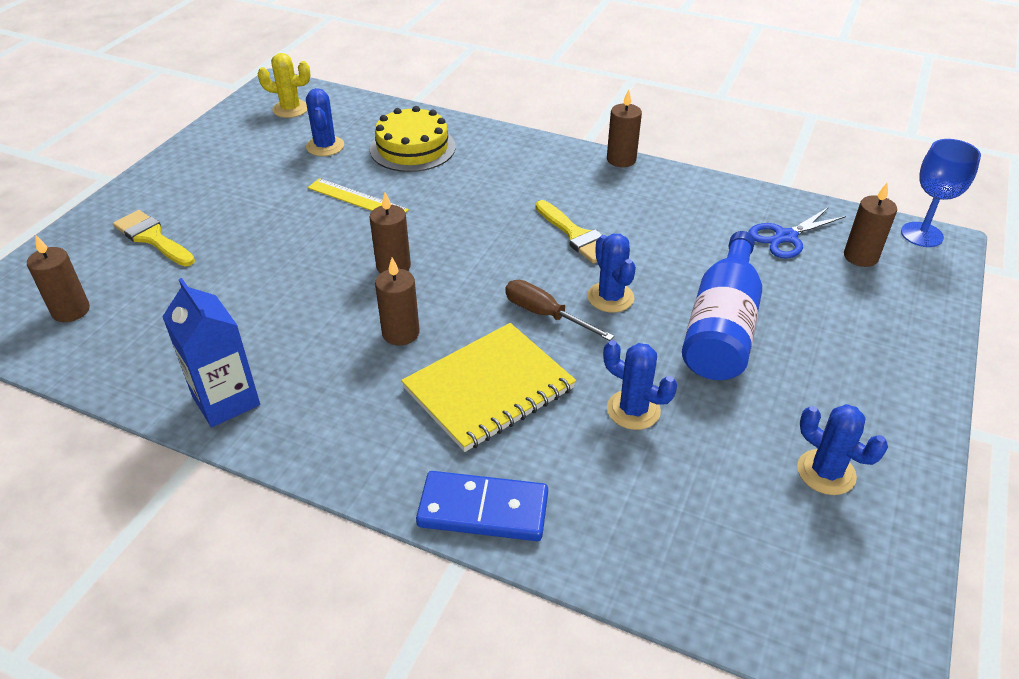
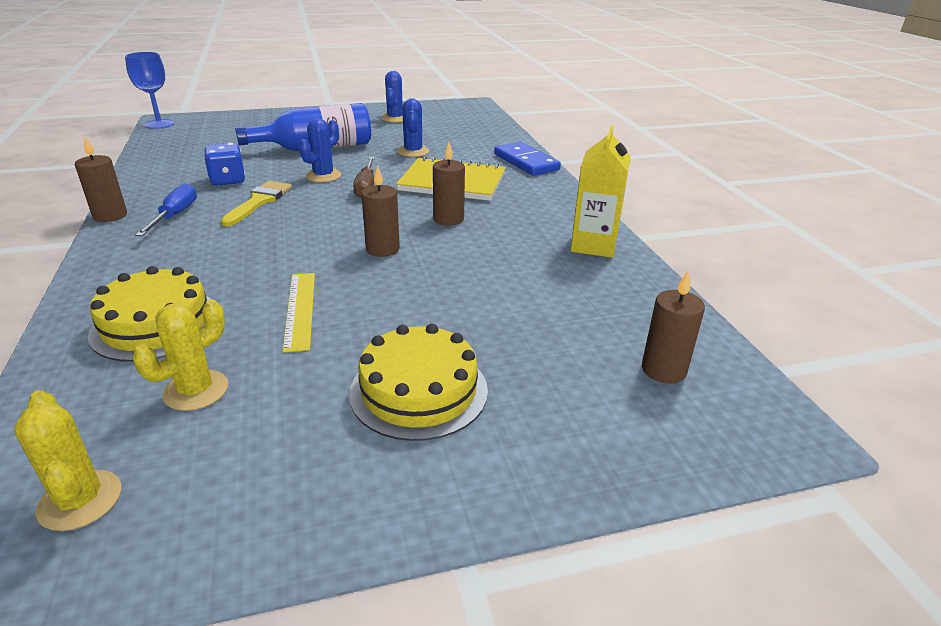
camera: 130 degrees left, 10 degrees down
(152, 238) = (518, 400): yellow brush -> none
(215, 209) = (419, 391): none -> yellow cake
(226, 400) = (593, 245): blue carton -> yellow carton
(325, 146) = (196, 390): blue cactus -> yellow cactus
(589, 187) = (175, 215): none -> blue screwdriver
(655, 233) = (228, 180): none -> blue dice
(786, 237) = (195, 149): blue scissors -> none
(860, 257) = (201, 132): brown candle -> none

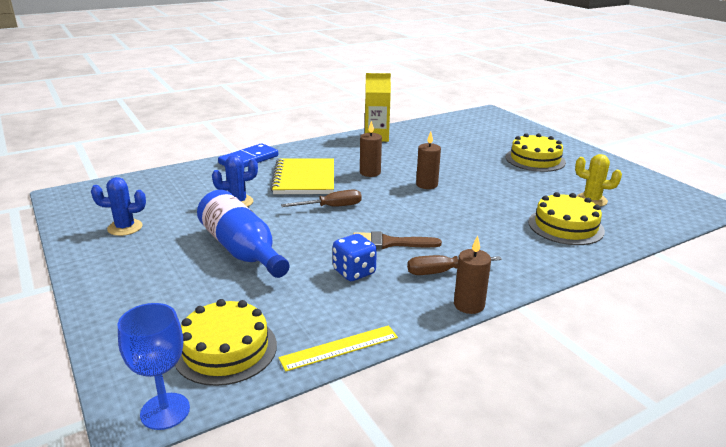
camera: 105 degrees left, 5 degrees down
(80, 500) = (662, 202): yellow cactus -> none
(175, 215) = (442, 272): blue screwdriver -> brown screwdriver
(191, 137) = (225, 349): none -> yellow cake
(259, 201) = (389, 243): yellow brush -> brown brush
(300, 309) = (510, 193): yellow ruler -> yellow ruler (339, 348)
(323, 176) = (317, 229): blue cactus -> none
(663, 370) = (473, 125): brown candle -> none

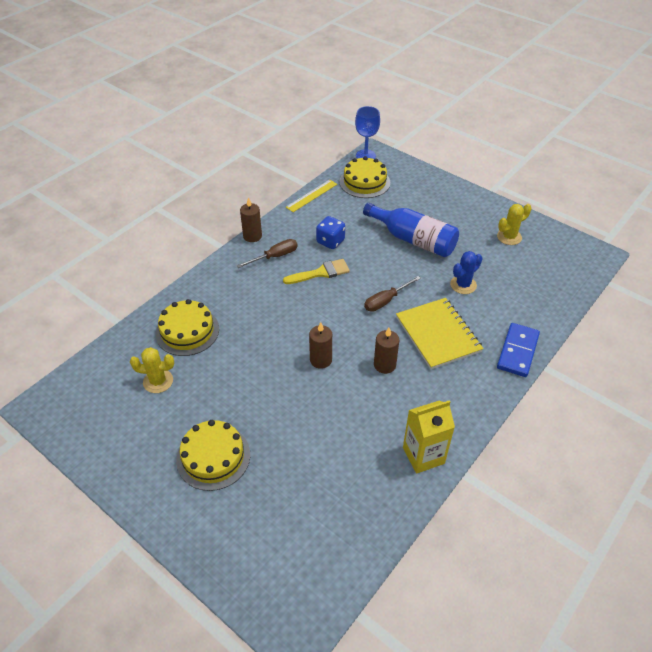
camera: 160 degrees right, 20 degrees up
(125, 227) = (509, 237): blue cactus -> yellow cactus
(389, 243) = (320, 273): brown brush -> yellow brush

